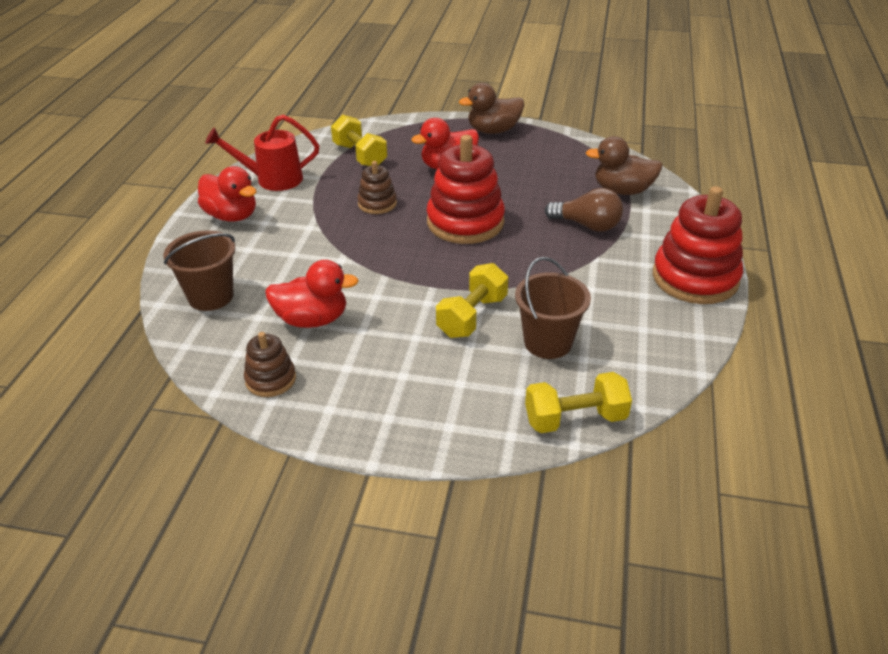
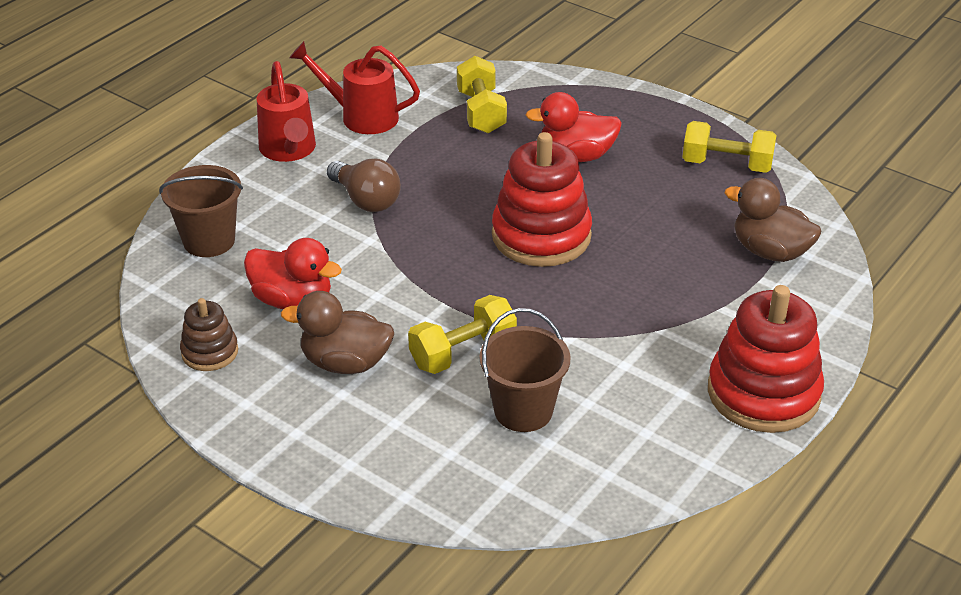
camera: 25 degrees right, 0 degrees up
(232, 216) = (289, 151): red duck -> red watering can
(377, 203) = (457, 182): brown stacking toy -> none
(493, 130) = (670, 121): brown duck -> brown duck (345, 363)
(575, 419) = (485, 504): yellow dumbbell -> yellow dumbbell (726, 165)
(587, 225) = (685, 284): brown light bulb -> brown light bulb (366, 200)

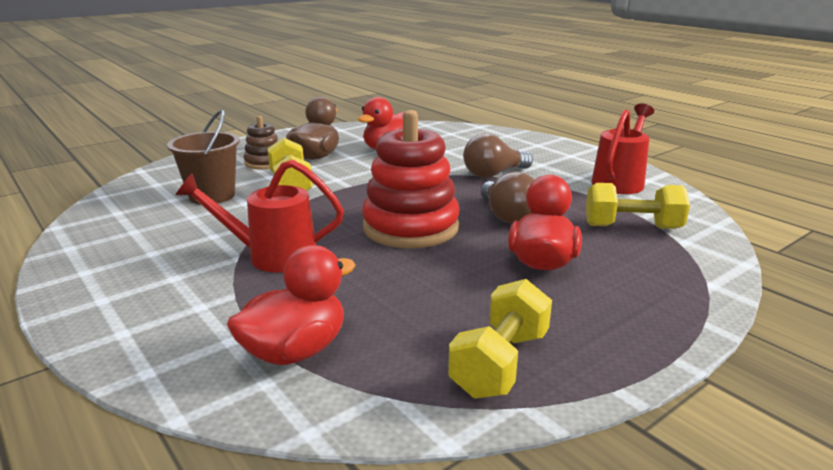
camera: 105 degrees right, 15 degrees down
(209, 241) = (464, 136): brown bucket -> none
(210, 352) = (357, 132): brown stacking toy -> brown stacking toy (264, 163)
(289, 151) = (568, 158): red watering can -> red watering can (272, 256)
(486, 181) = (507, 216): none -> brown light bulb
(763, 393) = (98, 290): red stacking toy -> none
(770, 251) = (295, 351): brown duck -> red duck

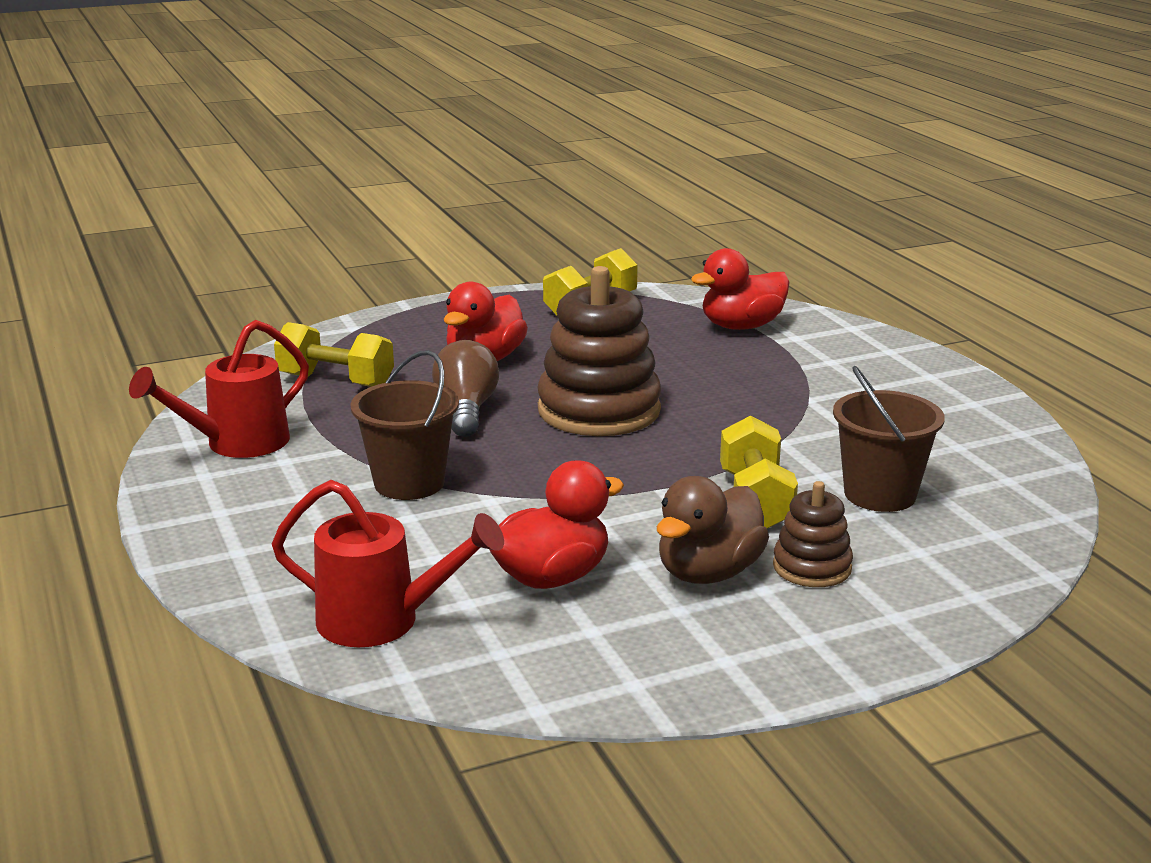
camera: 165 degrees left, 0 degrees up
(272, 256) = (770, 396): red watering can -> red watering can (383, 621)
(410, 227) = (599, 410): red stacking toy -> brown stacking toy
(493, 174) = (409, 483): brown light bulb -> brown bucket

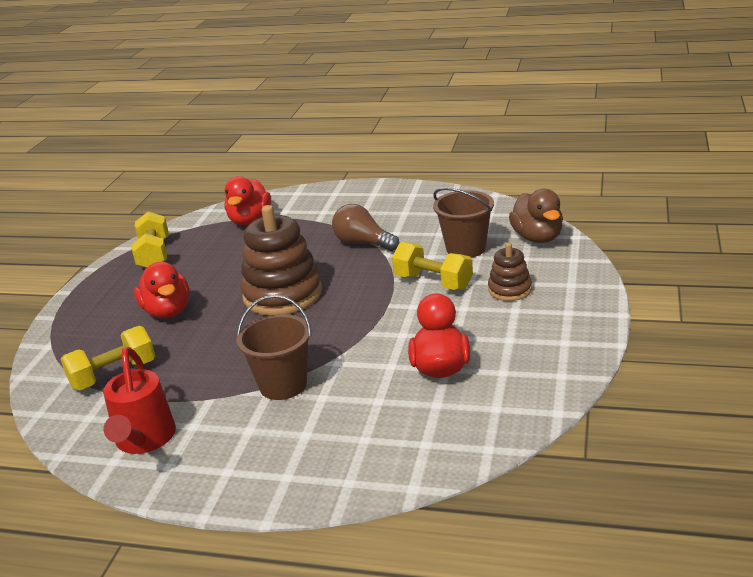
camera: 50 degrees left, 5 degrees up
(383, 621) = (426, 440): red watering can -> none
(466, 411) = (222, 338): brown light bulb -> brown light bulb (363, 243)
(708, 573) = (485, 319): brown duck -> brown duck (537, 238)

